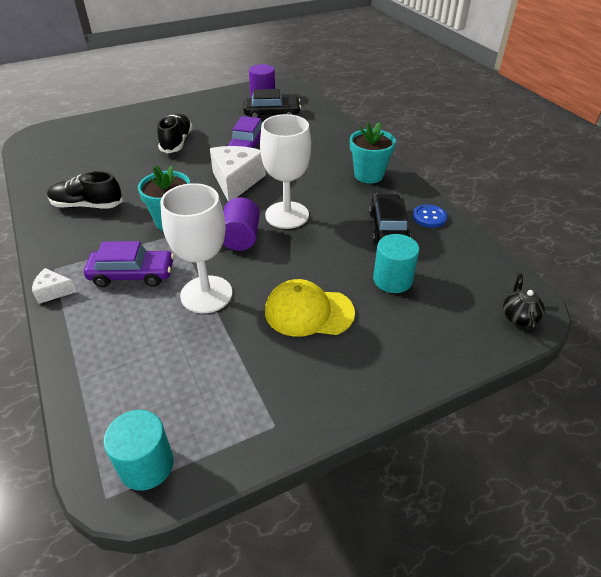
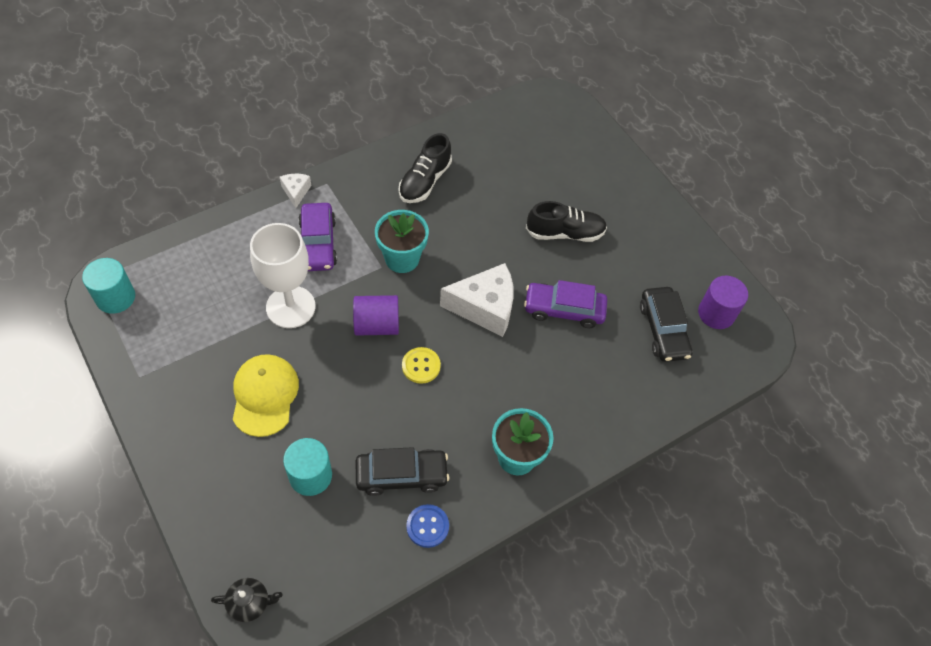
camera: 80 degrees right, 15 degrees up
(87, 205) = (425, 181): black shoe -> black shoe turned 150 degrees counterclockwise
(287, 215) = (421, 366): white goblet -> yellow button

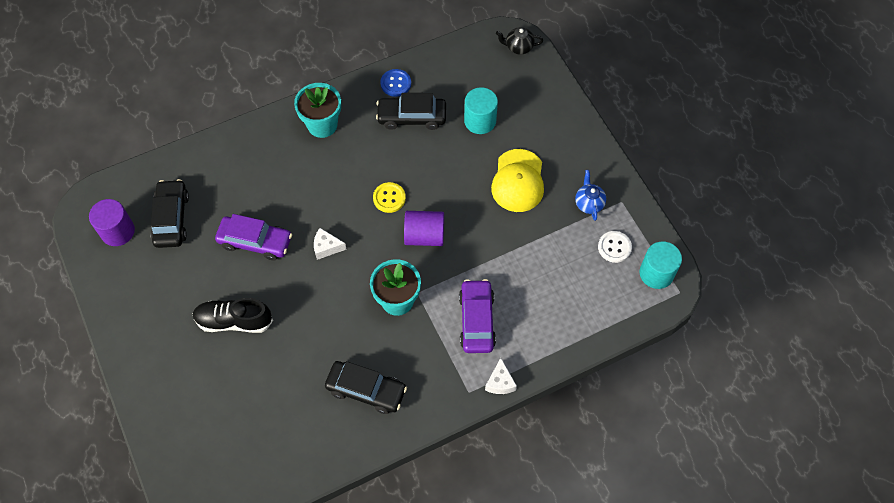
camera: 170 degrees left, 5 degrees up
(158, 323) = (614, 247): none -> white button
(180, 372) = (589, 203): none -> blue teapot
(290, 307) = (500, 256): white goblet -> none
(425, 181) = (366, 390): black shoe -> black car
(485, 307) = (326, 247): white cheese -> white cheese, size x0.49

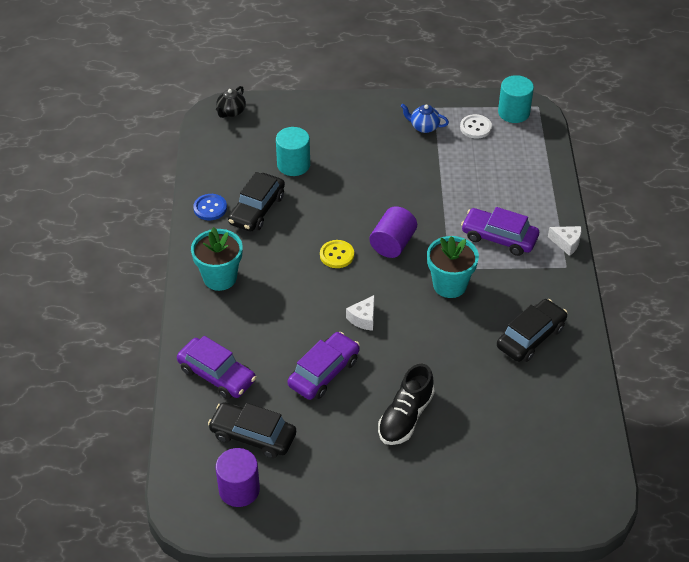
camera: 65 degrees left, 15 degrees down
(221, 168) = (217, 375): none -> purple car
(518, 181) = (374, 162): yellow cap -> none

